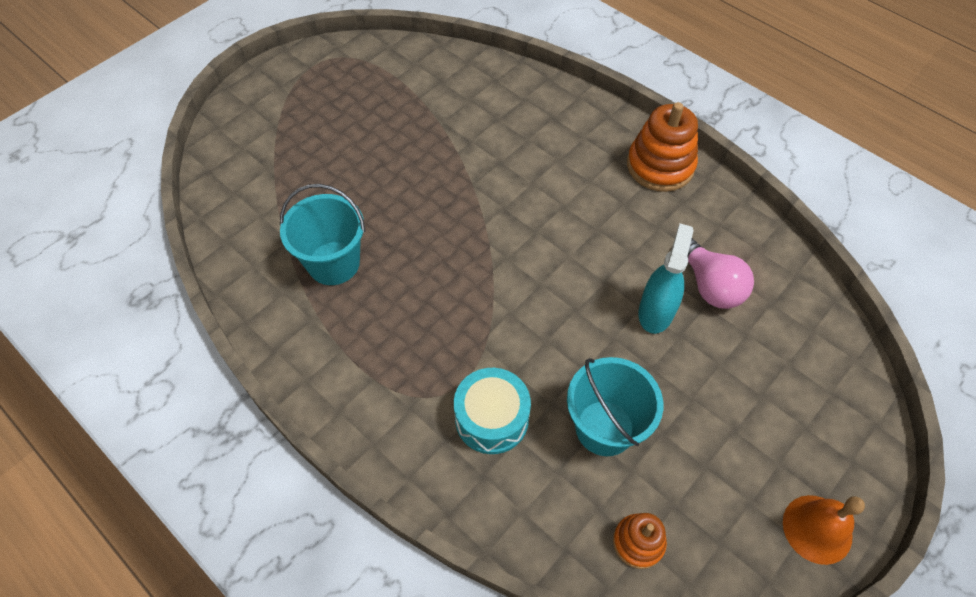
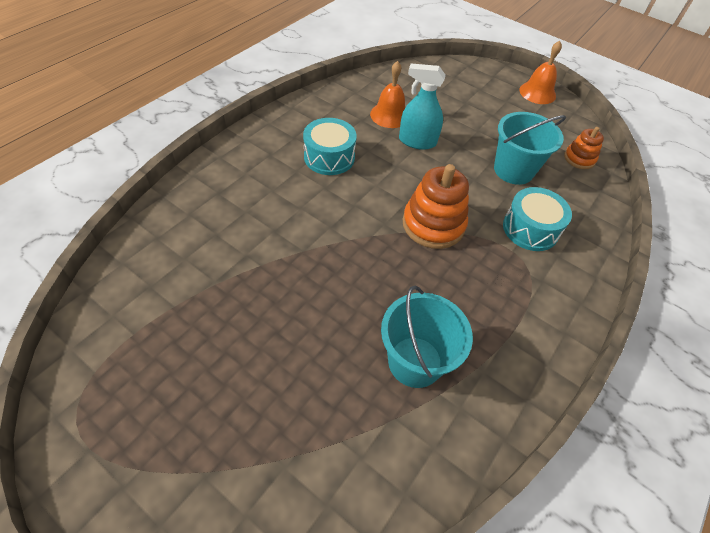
camera: 100 degrees left, 5 degrees down
(615, 212) = (329, 157): none -> turquoise drum
(660, 166) = (279, 130): orange stacking toy -> orange stacking toy (433, 224)
(710, 285) = (389, 115): pink light bulb -> orange bell

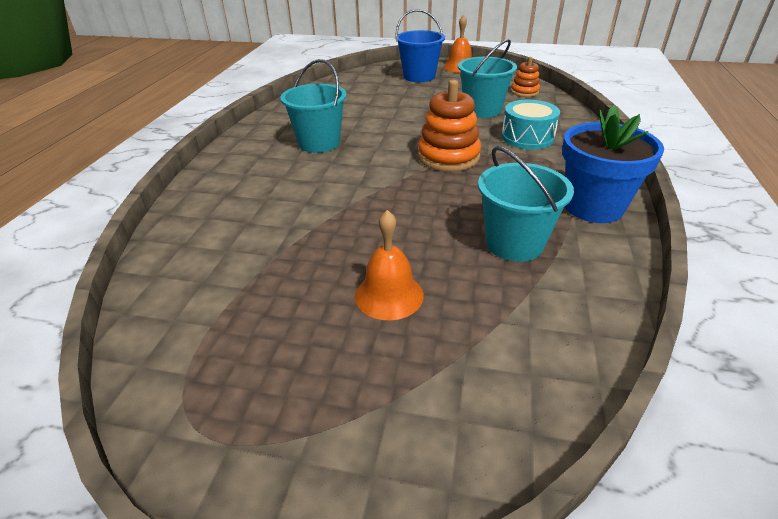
camera: 20 degrees left, 15 degrees down
(329, 157) = (319, 143): turquoise drum -> turquoise bucket
(389, 115) = (351, 106): orange bell -> orange bell (389, 295)
(417, 141) = (389, 114): turquoise spray bottle -> none
(484, 93) = (419, 76): none -> blue bucket
(523, 351) = (593, 207): none -> blue flower pot

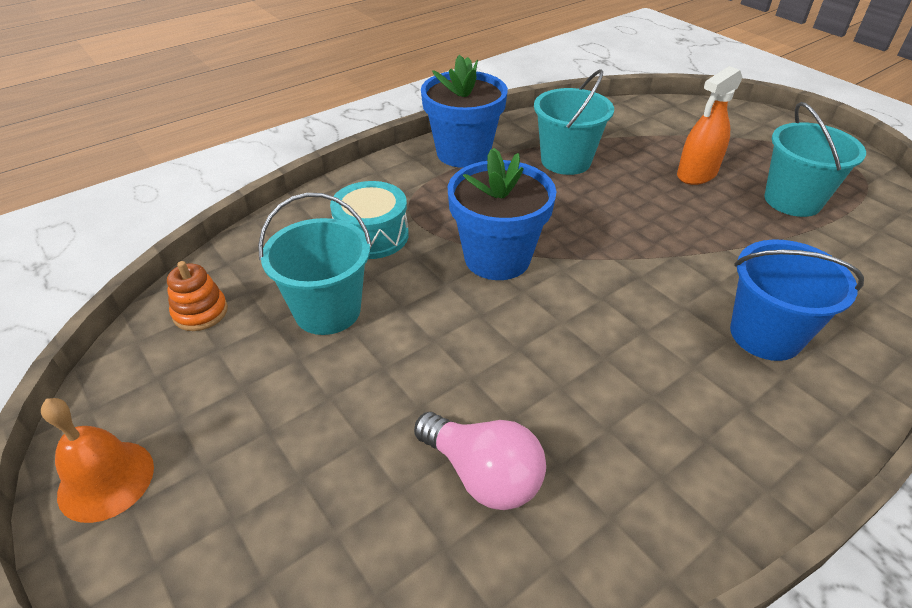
camera: 140 degrees left, 5 degrees up
(319, 143) = (635, 383): turquoise bucket -> turquoise bucket (792, 200)
(353, 104) = (483, 475): none -> pink light bulb
(389, 295) = (696, 174): orange bell -> orange spray bottle
(419, 76) = (233, 501): blue bucket -> blue bucket (765, 335)
(448, 157) = (497, 258): orange stacking toy -> blue flower pot

